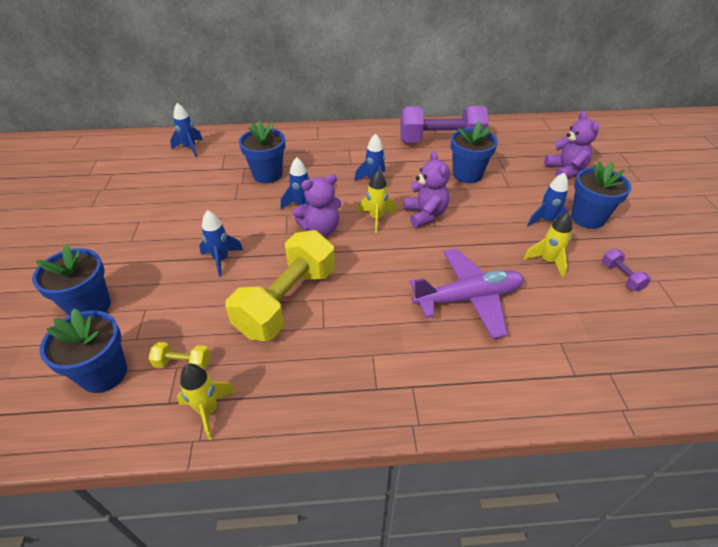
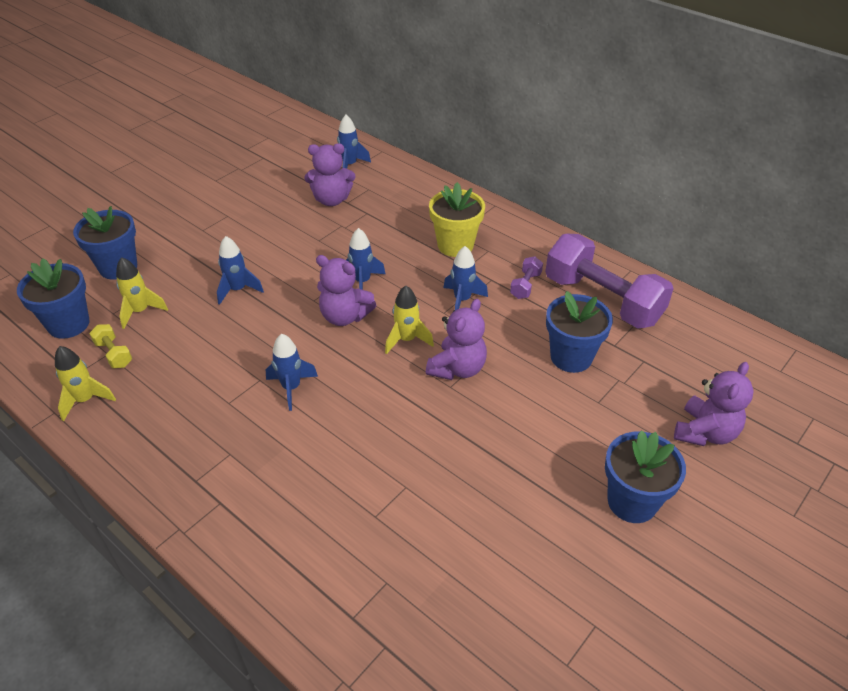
camera: 45 degrees right, 0 degrees up
(208, 173) = (331, 200): none -> purple teddy bear
(267, 175) = (376, 232): blue flower pot -> none
(287, 301) = (234, 361): yellow dumbbell -> none
(327, 156) = (455, 245): none -> yellow flower pot
(468, 298) = (370, 475): purple plane -> none
(546, 221) = (576, 468): blue rocket -> blue rocket (291, 388)
(548, 261) = (504, 506): yellow rocket -> yellow rocket (140, 311)
(621, 276) = (557, 586): purple dumbbell -> purple dumbbell (525, 285)

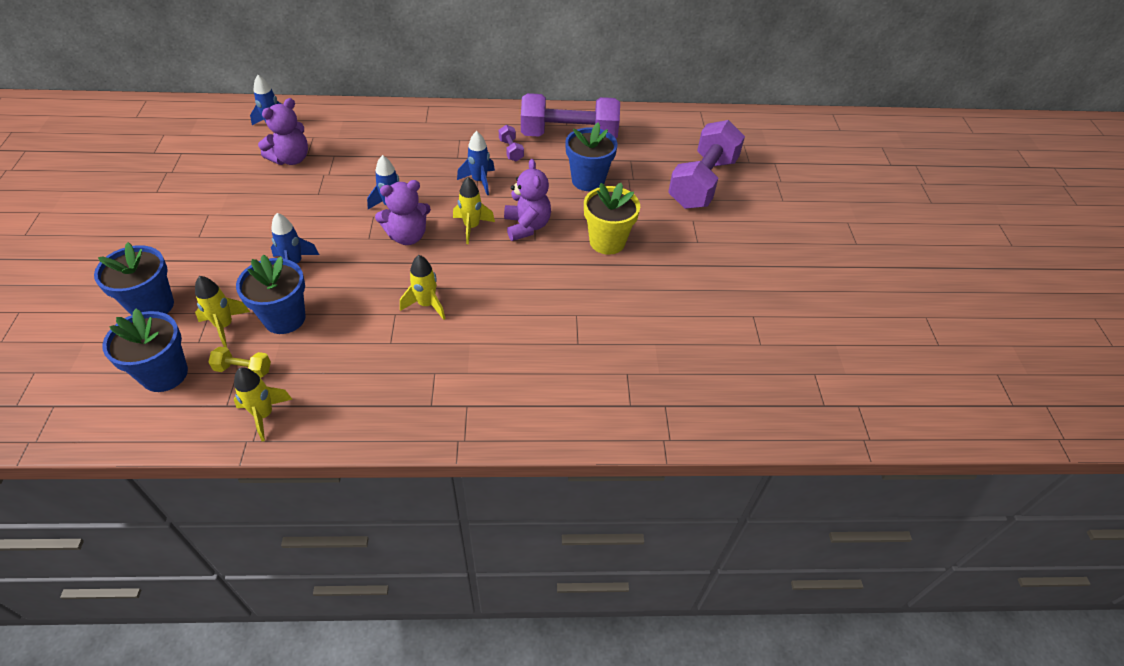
camera: 45 degrees left, 5 degrees up
(291, 388) = (426, 304): blue rocket -> yellow rocket
(455, 245) = (432, 147): yellow flower pot -> yellow flower pot (607, 242)
(632, 502) = (705, 242): blue flower pot -> blue flower pot (284, 318)
(705, 432) = (702, 182): purple teddy bear -> purple dumbbell

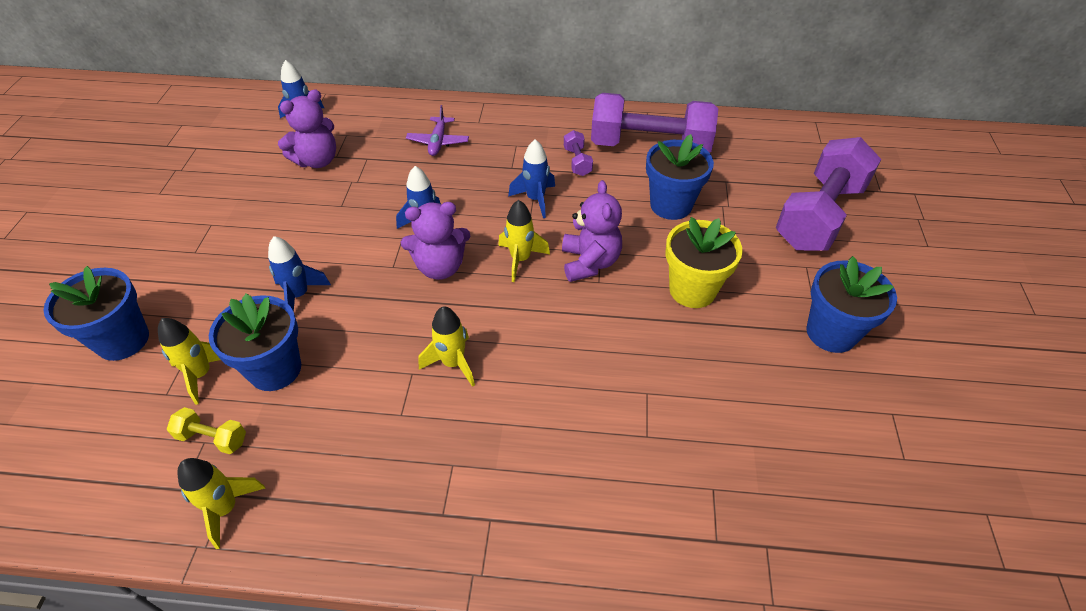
camera: 10 degrees right, 0 degrees up
(164, 374) = (117, 436): blue flower pot -> blue flower pot (831, 333)
(393, 139) = (438, 142): none -> purple plane

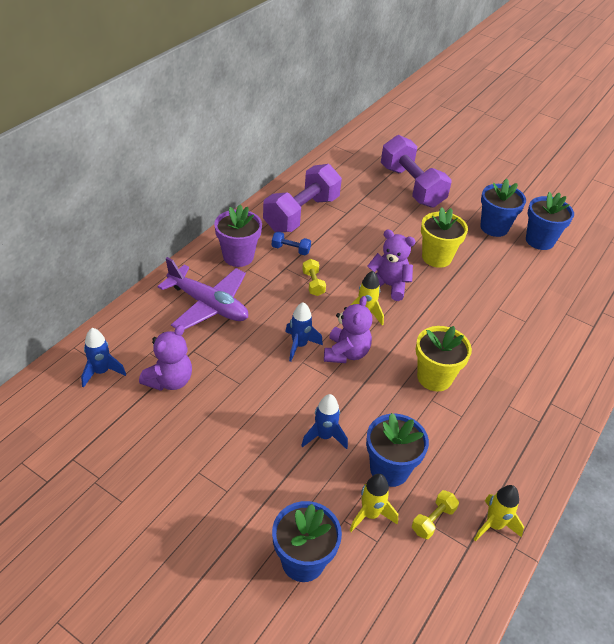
camera: 65 degrees left, 5 degrees down
(317, 160) = (169, 380): purple teddy bear -> purple teddy bear turned 45 degrees clockwise
(438, 142) = (208, 305): purple plane -> purple plane, size x1.90
(453, 363) = (434, 377): yellow rocket -> yellow flower pot
(529, 131) = (238, 256): none -> purple flower pot
(535, 199) = (313, 284): blue rocket -> yellow dumbbell
(577, 162) = (290, 250): purple dumbbell -> blue dumbbell
(671, 205) = (363, 232): blue flower pot -> blue flower pot (539, 240)

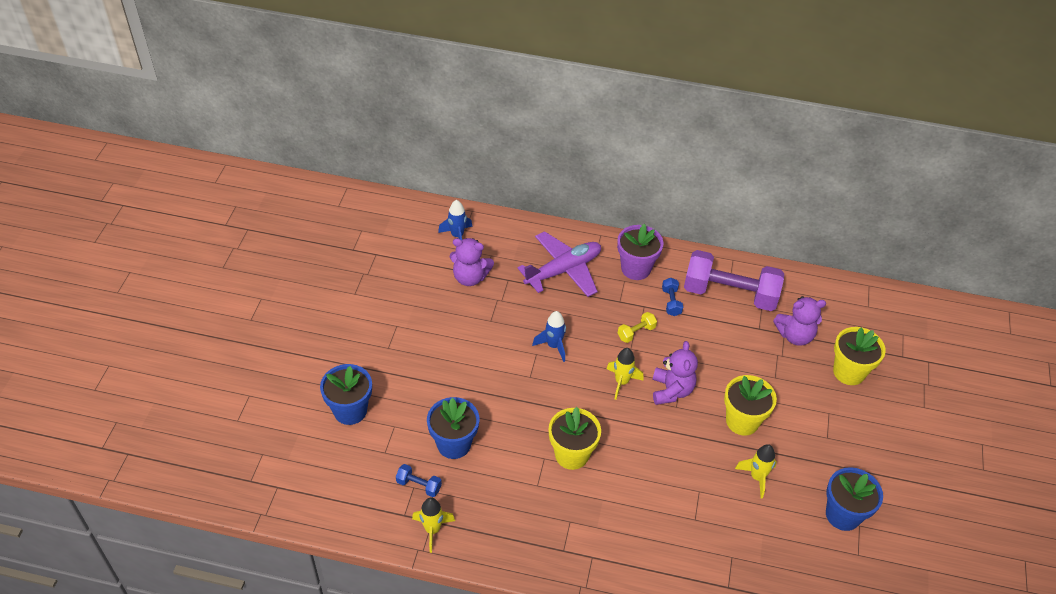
camera: 70 degrees right, 5 degrees up
(208, 305) = (563, 270): purple plane -> purple plane turned 135 degrees counterclockwise
(324, 436) = (465, 391): blue rocket -> none
(346, 353) = (564, 381): purple teddy bear -> purple teddy bear (795, 335)
(370, 514) = (406, 442): yellow rocket -> yellow rocket (757, 477)
(411, 186) = (849, 372): purple dumbbell -> yellow flower pot
(433, 520) = (419, 485): yellow dumbbell -> blue dumbbell
(494, 227) = (833, 465): blue flower pot -> none

